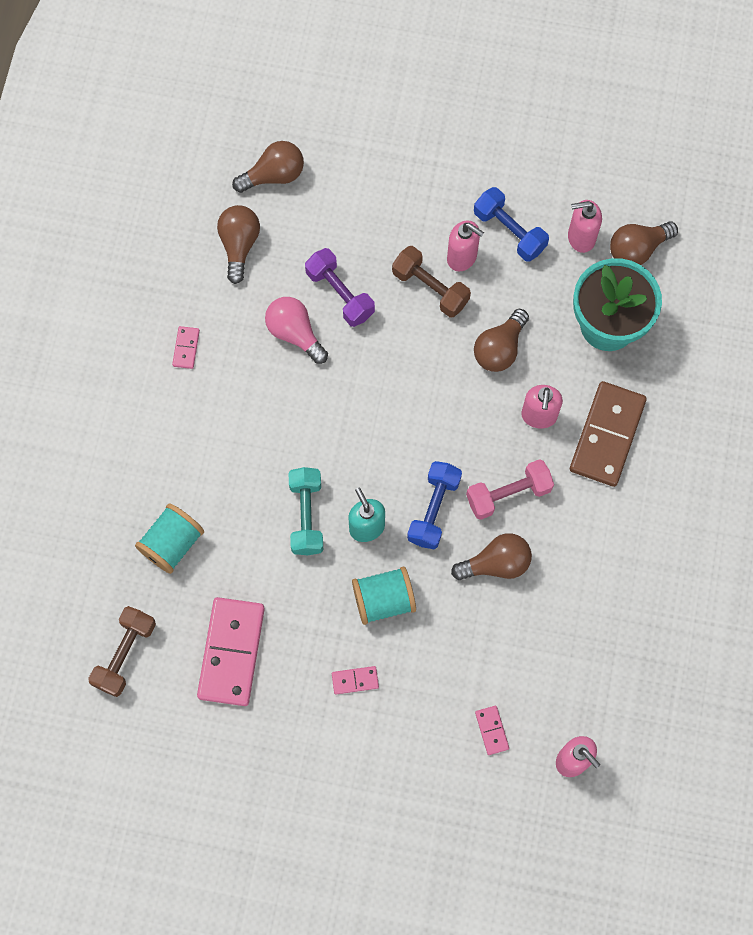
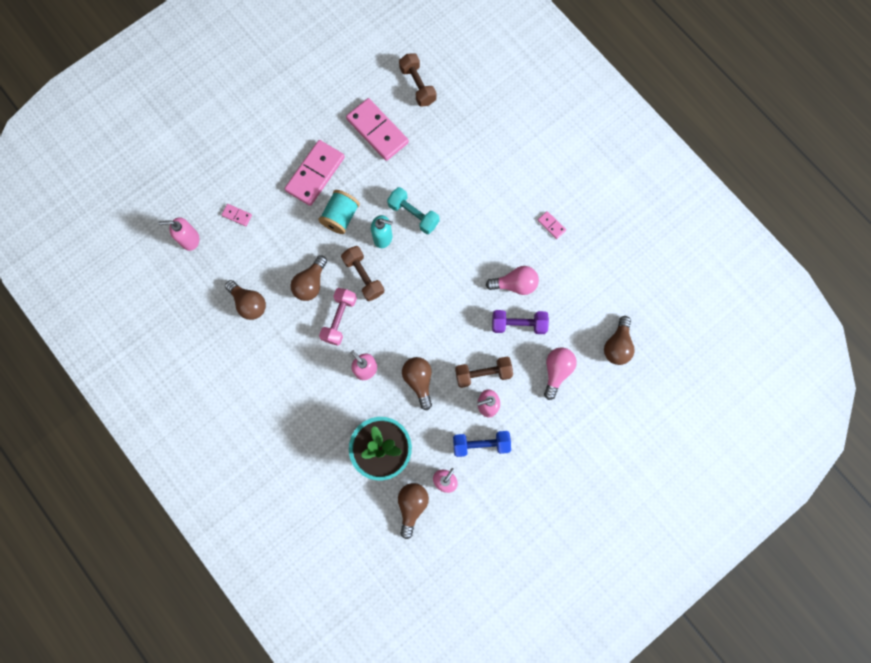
camera: 130 degrees right, 5 degrees up
(172, 544) = (453, 144): turquoise spool -> none
(239, 245) = (589, 295): brown light bulb -> brown light bulb (249, 303)
(355, 680) = (315, 174): pink domino -> pink domino, size x2.30
(359, 215) = (556, 371): none -> pink light bulb
(434, 509) = (363, 276): blue dumbbell -> brown dumbbell
(607, 435) = (326, 395): brown domino -> none

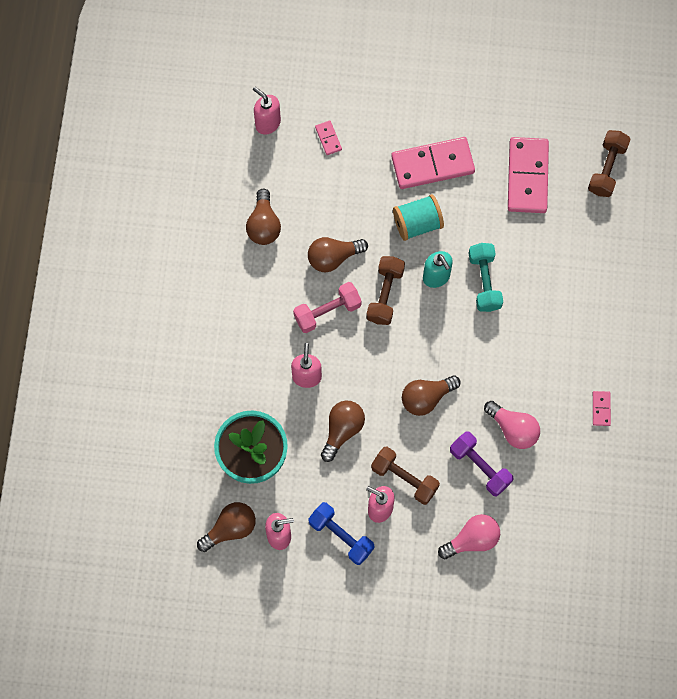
camera: 45 degrees right, 5 degrees down
(617, 345) = (551, 571): brown light bulb -> brown light bulb (426, 398)

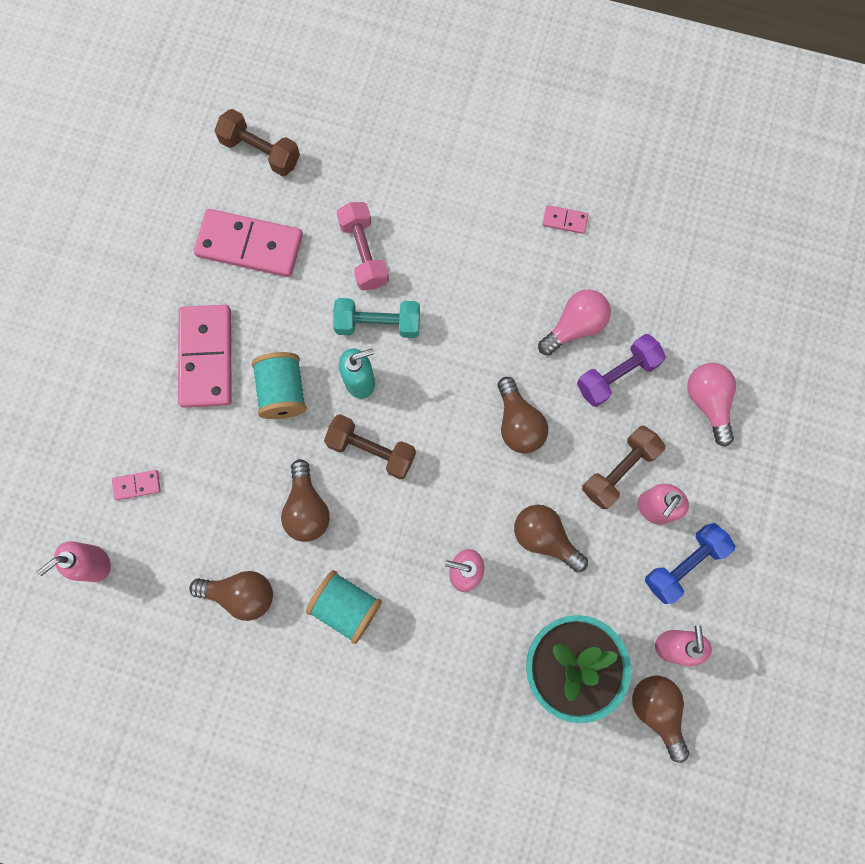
camera: 80 degrees left, 5 degrees up
(267, 298) = (346, 606): none -> turquoise spool
(327, 312) = (380, 529): pink dumbbell -> pink dumbbell (364, 253)

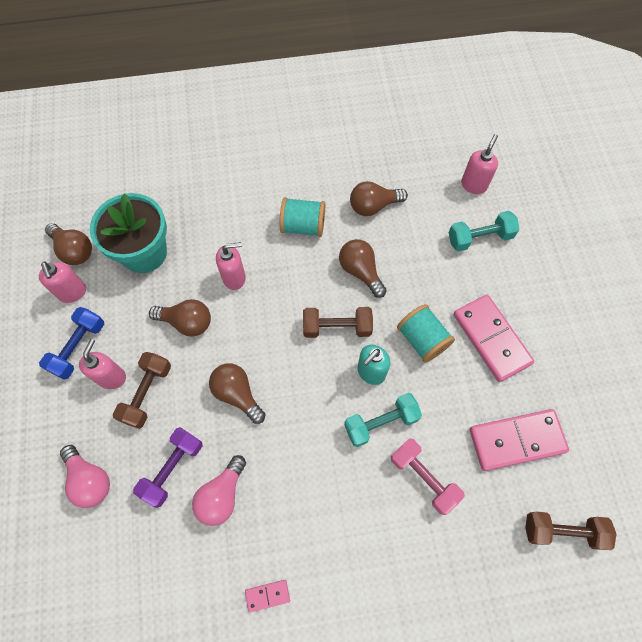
camera: 155 degrees right, 10 degrees down
(137, 485) = (479, 238): pink domino -> turquoise dumbbell

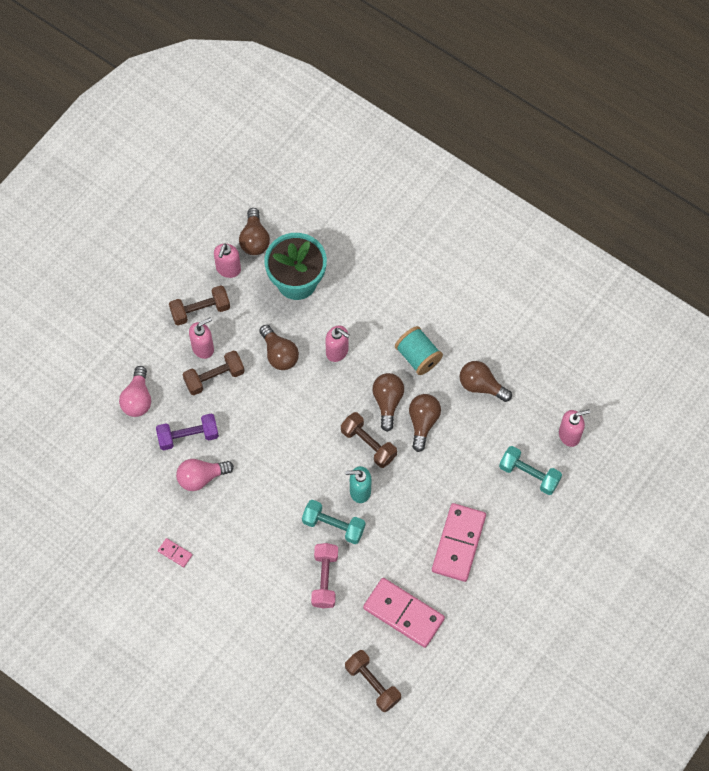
camera: 45 degrees right, 0 degrees up
(78, 347) = (200, 310): blue dumbbell -> brown dumbbell
(237, 394) = (266, 428): brown light bulb -> brown light bulb (387, 402)
(422, 339) = (414, 502): turquoise spool -> none

